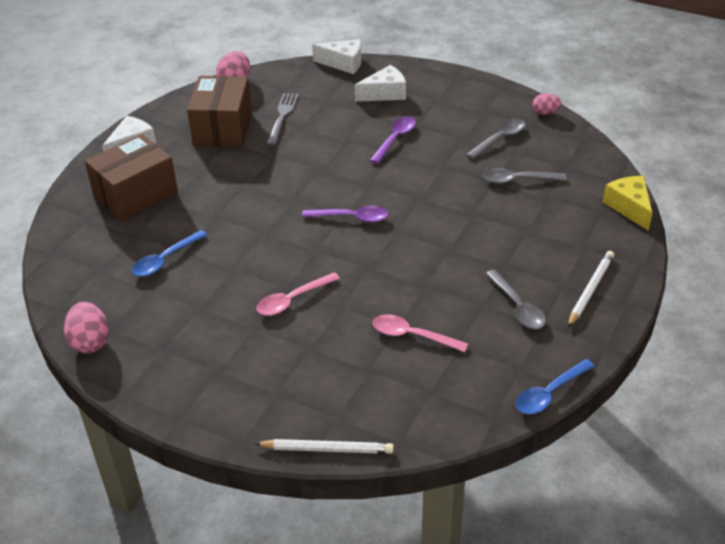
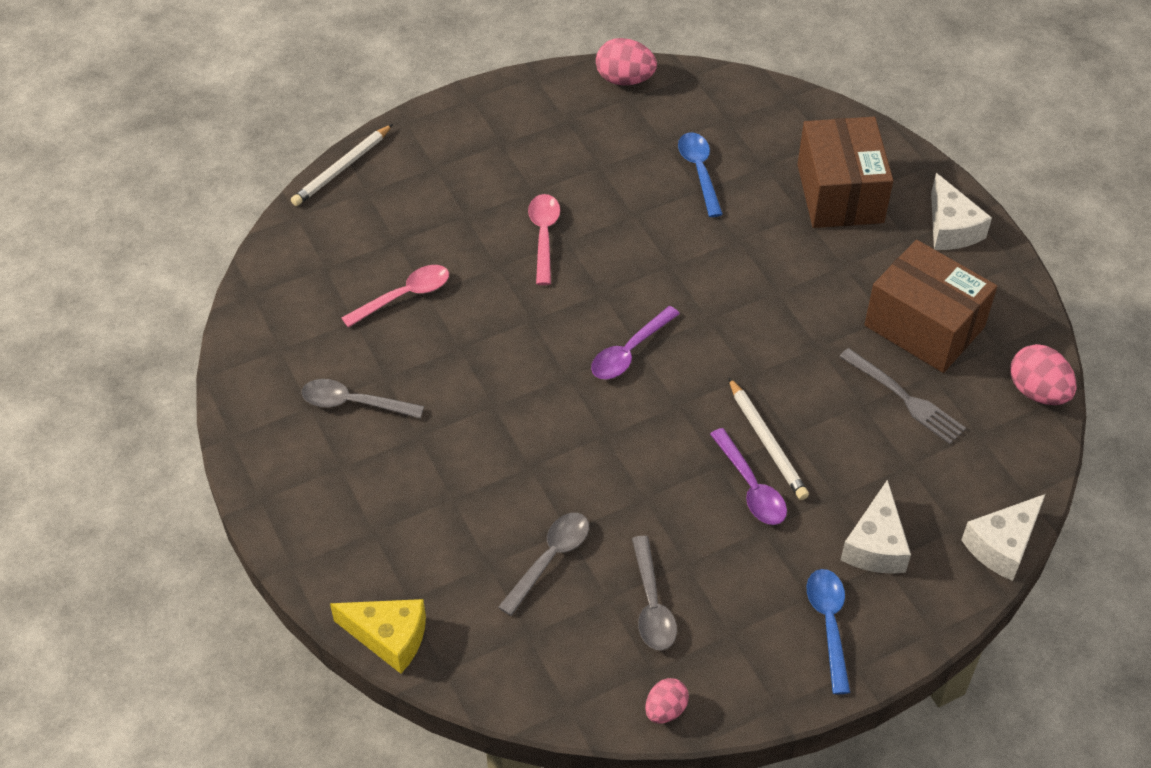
camera: 125 degrees right, 10 degrees up
(549, 393) = (231, 349): blue spoon -> blue spoon (829, 624)
(590, 290) = (310, 484): white pencil -> white pencil (767, 442)

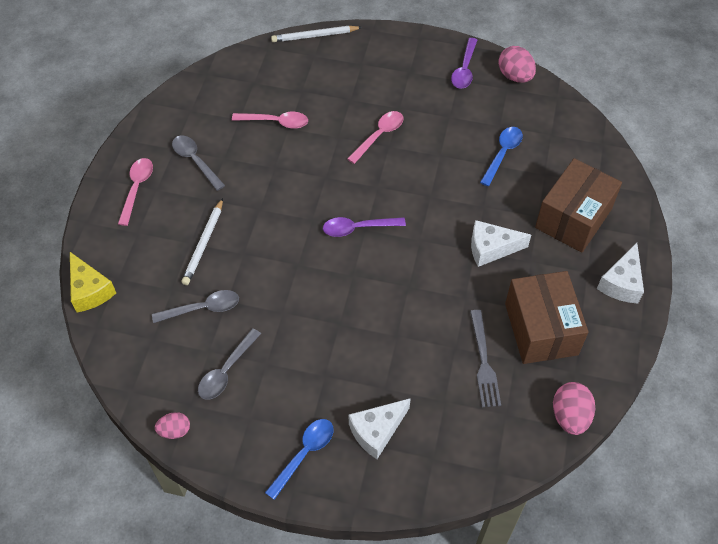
camera: 40 degrees right, 5 degrees up
(314, 483) = (137, 188): none -> pink spoon
(751, 487) = (343, 347): purple spoon -> purple spoon (464, 69)
(767, 442) = (378, 330): white pencil -> white pencil (204, 244)
(1002, 545) = (449, 488): white cheese -> white cheese (491, 248)

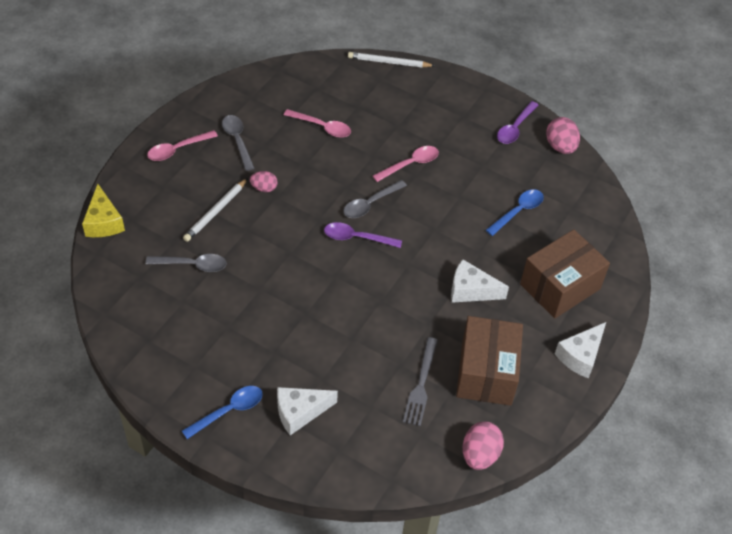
camera: 15 degrees right, 5 degrees down
(137, 188) = (177, 149): pink spoon -> pink spoon turned 150 degrees counterclockwise
(175, 431) = (127, 357): pink egg -> pink egg (264, 188)
(226, 371) = (191, 322): grey spoon -> grey spoon (370, 204)

